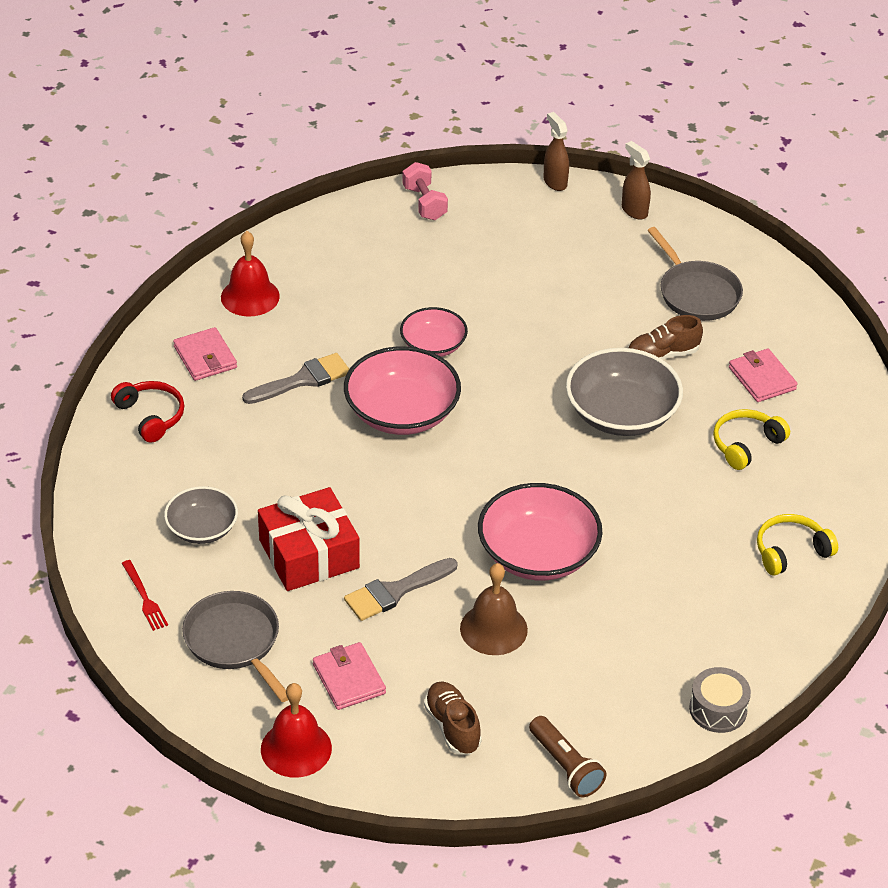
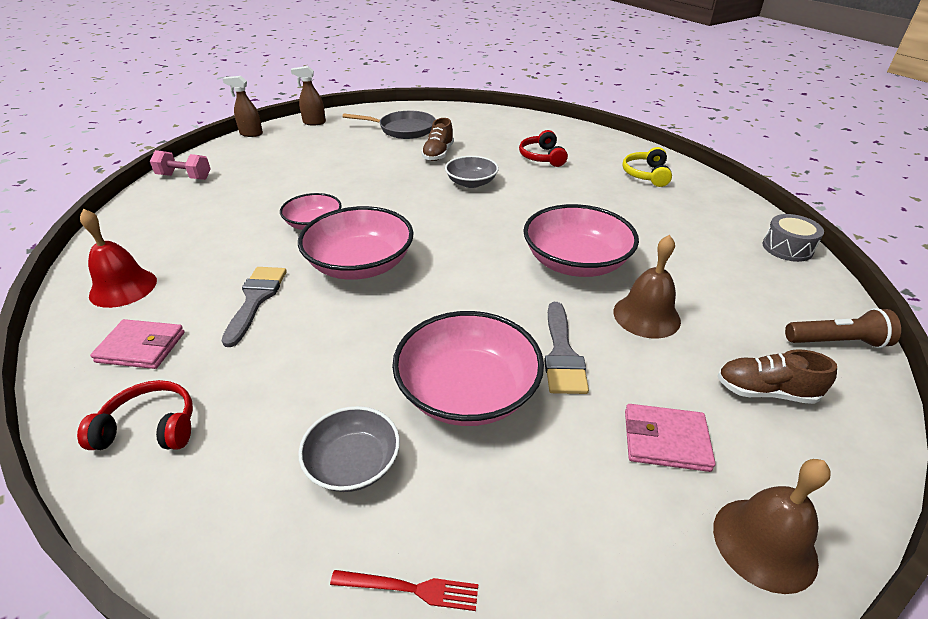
camera: 55 degrees left, 5 degrees down
(235, 642) = (553, 520): grey pan -> none
(296, 748) = (764, 543): red bell -> brown bell
(309, 554) = (467, 391): red gift -> pink bowl
(621, 414) = (471, 183): grey bowl -> grey bowl, size x0.60
(746, 444) = (542, 157): yellow headphones -> red headphones
(762, 378) = (494, 136): pink wallet -> none

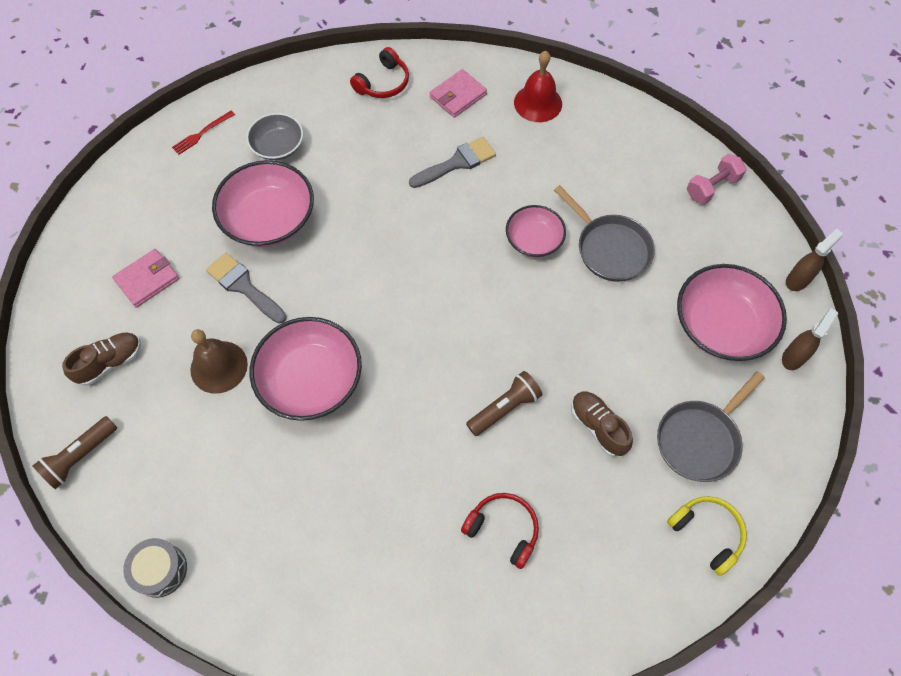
camera: 130 degrees right, 25 degrees up
(256, 299) = (457, 163): grey brush -> grey brush turned 75 degrees counterclockwise
(288, 193) = (609, 248): none -> grey pan
(360, 264) = (444, 239): pink bowl -> pink bowl (721, 325)
(471, 183) = (505, 408): grey bowl -> brown flashlight
(646, 174) = (371, 601): yellow headphones -> yellow headphones (707, 533)
(764, 543) = (75, 264): brown bell -> none

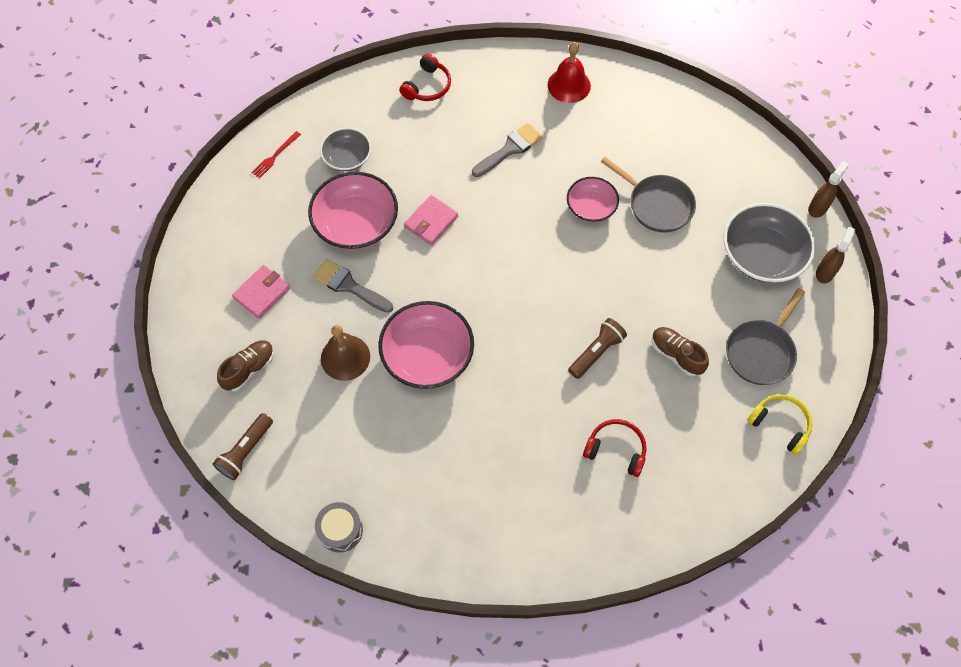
camera: 10 degrees left, 0 degrees up
(458, 96) = (497, 88): pink wallet -> pink wallet (431, 222)
(712, 187) = (733, 139): pink dumbbell -> none
(721, 325) = (761, 255): pink bowl -> grey bowl

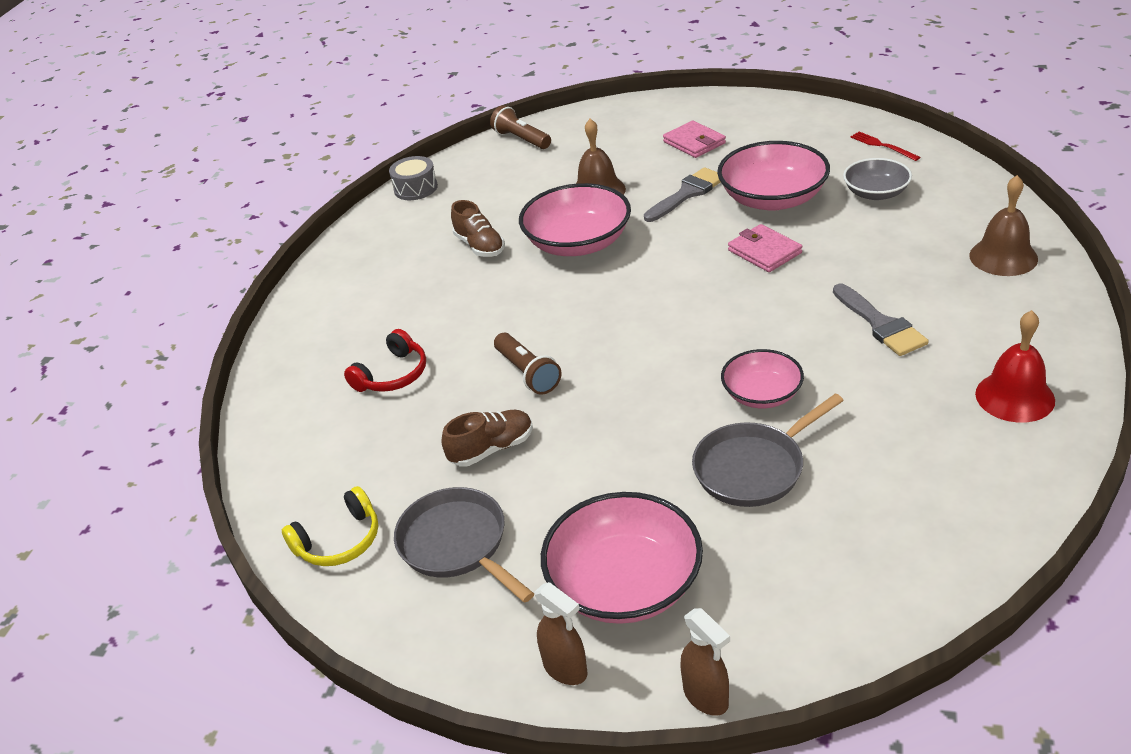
camera: 110 degrees right, 25 degrees down
(249, 369) = (607, 138): brown shoe -> brown shoe (480, 246)
(427, 86) = (1003, 257): red headphones -> brown bell
(761, 255) = (625, 584): grey bowl -> pink bowl

